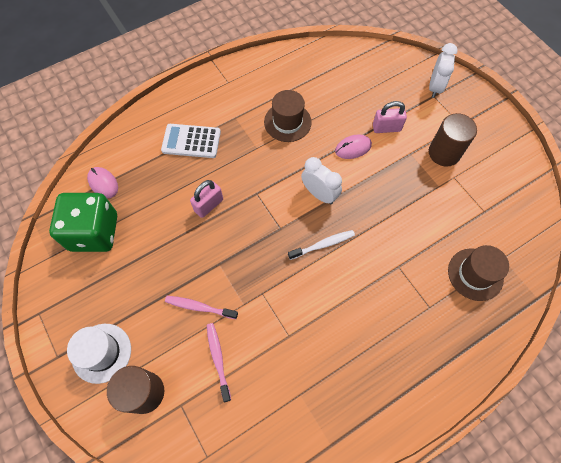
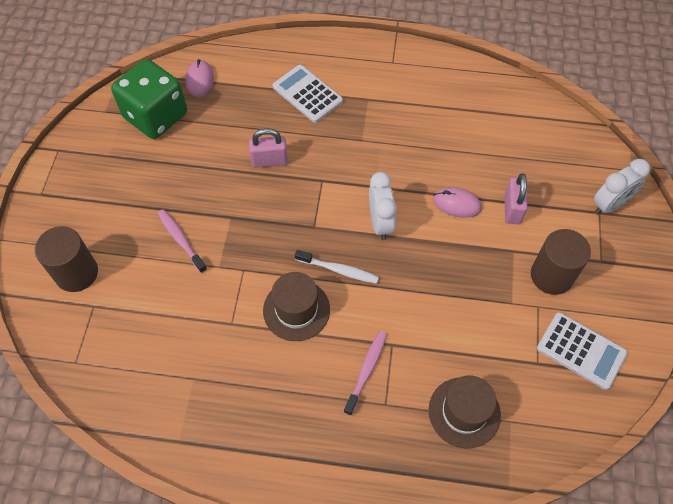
camera: 40 degrees right, 5 degrees down
(101, 353) = (74, 216): white hat -> none
(218, 359) = (155, 294): pink toothbrush -> pink toothbrush (366, 371)
(287, 122) = (414, 136): brown hat -> brown hat (296, 310)
(386, 128) = (512, 209): pink padlock -> pink padlock turned 60 degrees clockwise
(499, 186) = (581, 351): none -> white calculator

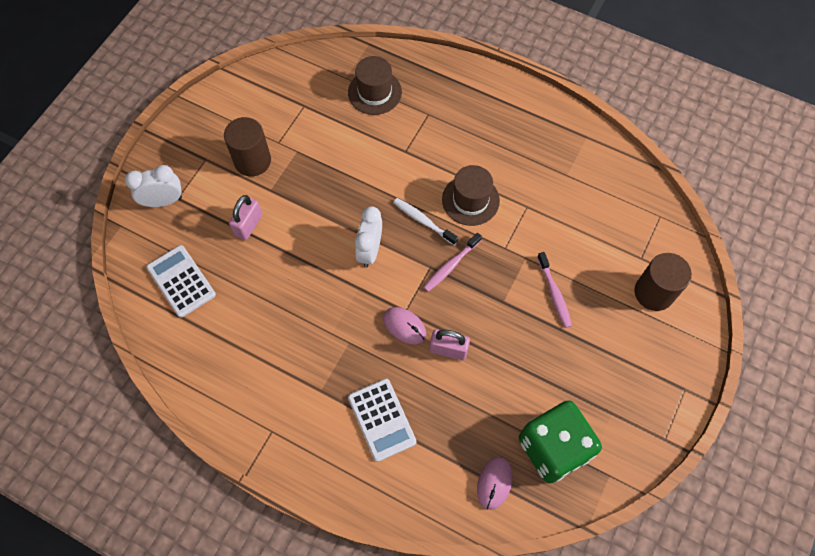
camera: 160 degrees left, 5 degrees up
(366, 371) = (432, 139): pink toothbrush -> pink toothbrush (451, 265)
(457, 204) = (294, 245): pink mouse -> pink mouse (404, 326)
(581, 351) = (267, 103): white calculator -> white calculator (181, 281)

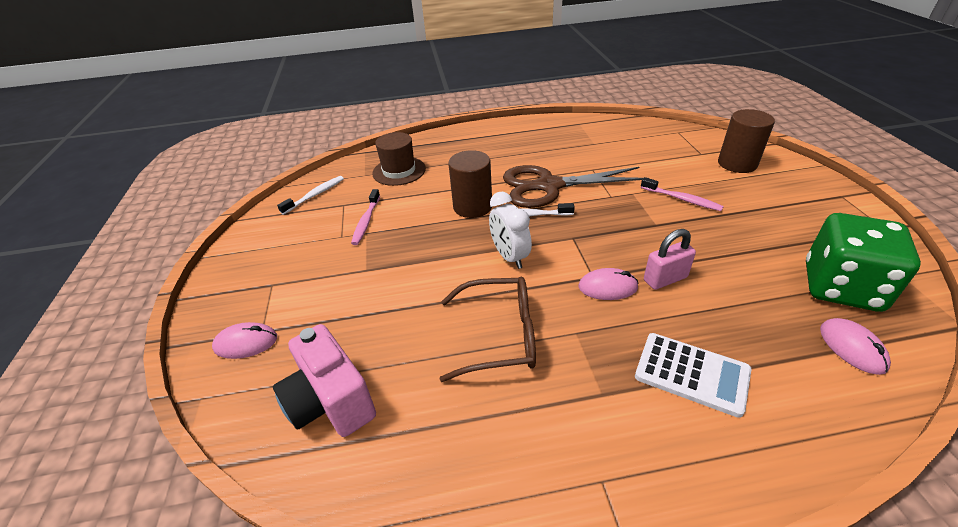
camera: 35 degrees left, 25 degrees down
(163, 201) = (246, 343): white clock -> pink mouse
(181, 281) = (331, 402): white calculator -> pink camera
(248, 225) = (368, 306): pink padlock -> none
(252, 161) = (326, 260): brown cylinder -> brown cylinder (472, 206)
(292, 78) = (315, 195): none -> white toothbrush
(304, 309) = (500, 336): none -> brown glasses
(451, 265) = (587, 227): pink toothbrush -> pink toothbrush (366, 221)
(470, 200) = (549, 186): brown hat -> brown scissors

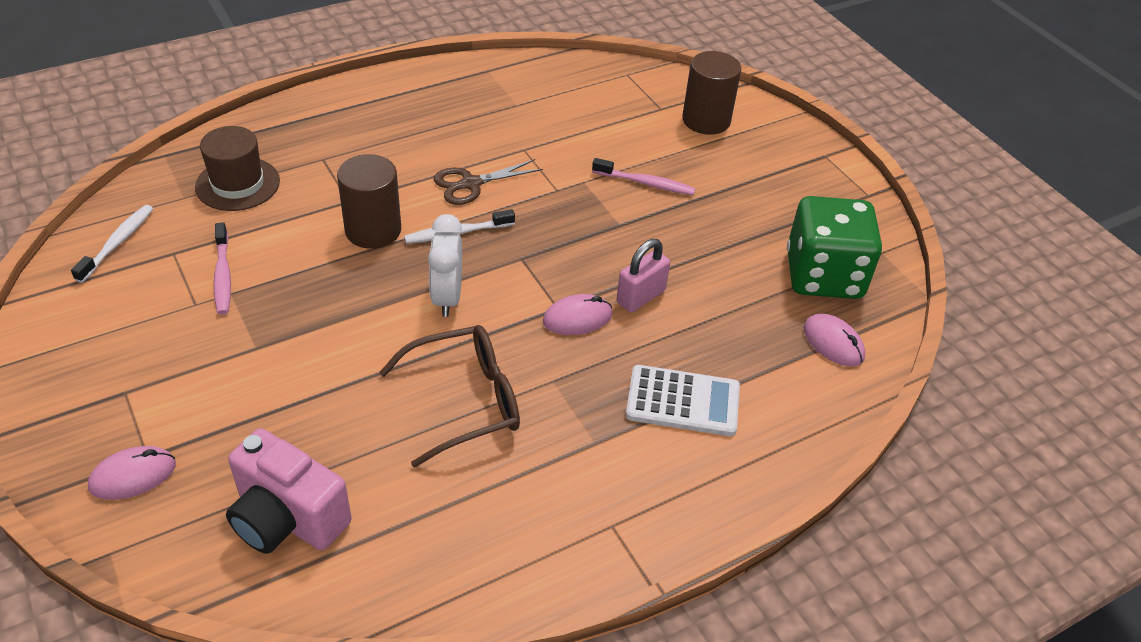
camera: 25 degrees left, 5 degrees up
(509, 257) = (447, 297): white clock -> white clock turned 45 degrees clockwise
(549, 186) = (471, 184): brown scissors -> brown scissors, size x0.55

